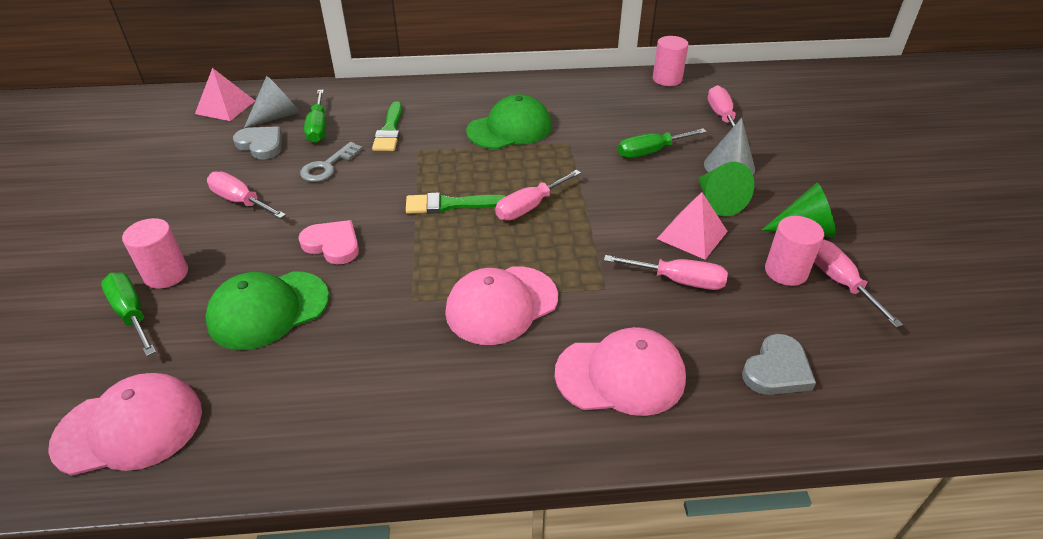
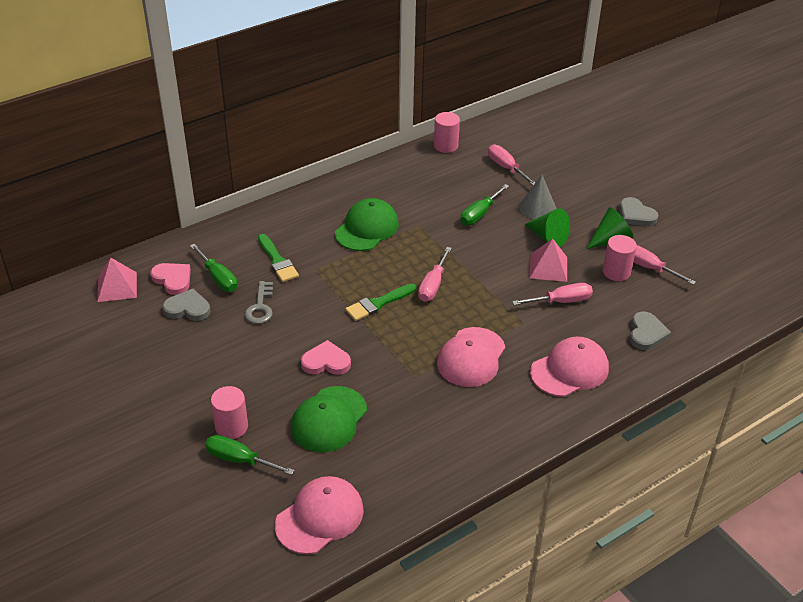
camera: 30 degrees left, 0 degrees up
(240, 201) = (224, 357): pink screwdriver -> none
(277, 116) = (173, 279): grey cone -> pink heart
(862, 213) = (636, 215): none -> grey heart

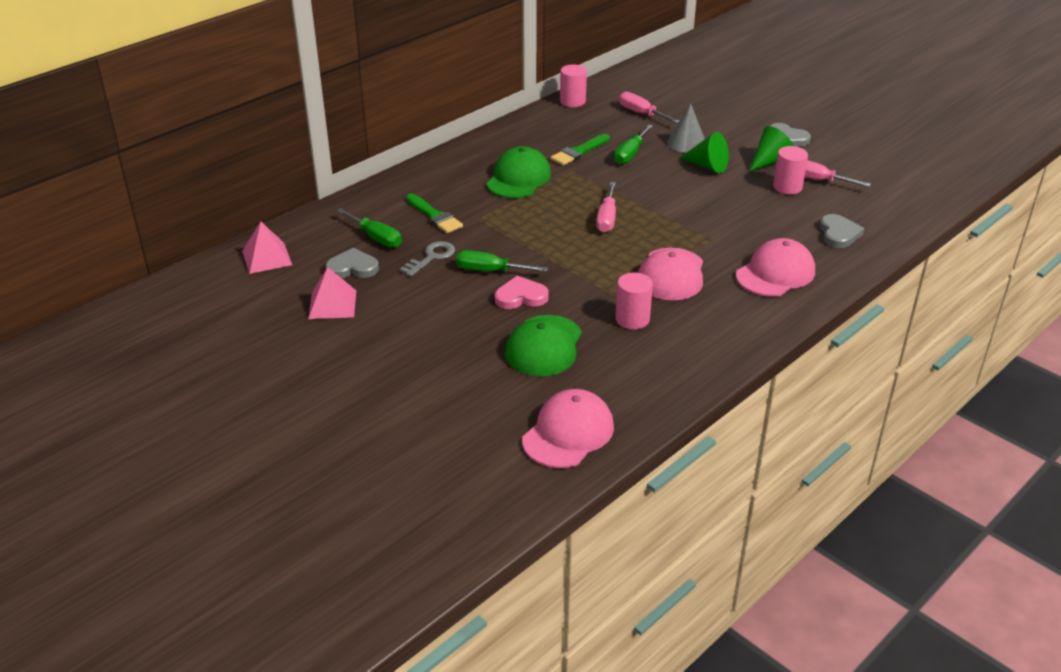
camera: 10 degrees left, 5 degrees down
(173, 279) = (326, 244): pink heart -> none
(231, 427) = (441, 366): pink cylinder -> pink cylinder (632, 319)
(239, 460) = (461, 394): green screwdriver -> green screwdriver (490, 271)
(260, 307) = (431, 257): grey key -> grey key turned 135 degrees counterclockwise
(378, 304) = (556, 240): green brush -> green brush (579, 152)
(548, 267) = (718, 191): pink pyramid -> pink pyramid (332, 304)
(561, 301) = (743, 217): pink screwdriver -> none

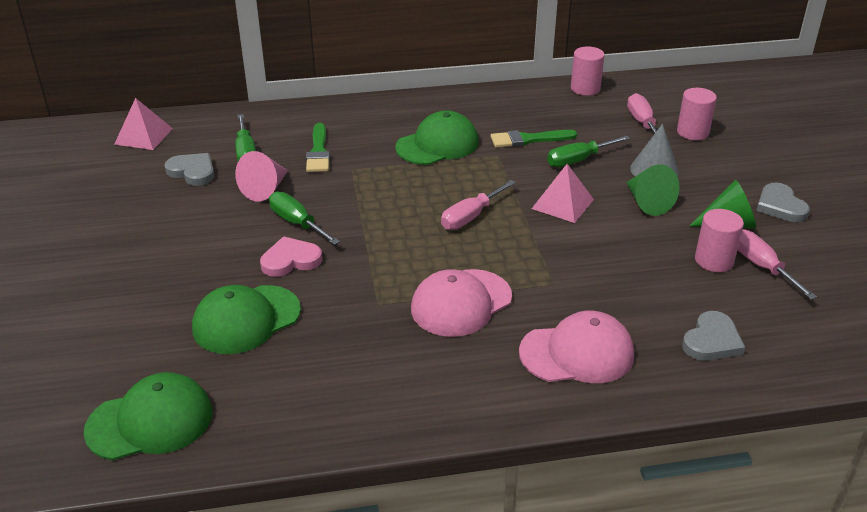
camera: 35 degrees right, 0 degrees up
(332, 304) = (135, 197): pink pyramid -> pink pyramid (562, 204)
(431, 257) = (265, 189): grey key -> pink cone
(521, 296) = (290, 260): pink heart -> pink heart turned 45 degrees counterclockwise
(568, 433) = (150, 421): pink cap -> green cap
(632, 319) = (362, 332): pink cylinder -> pink cylinder (692, 132)

